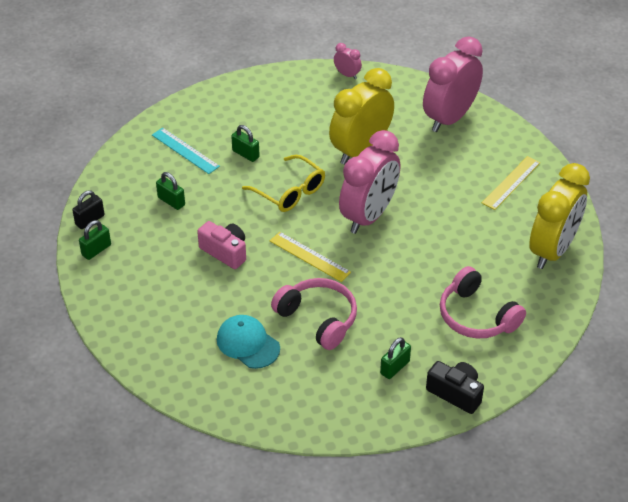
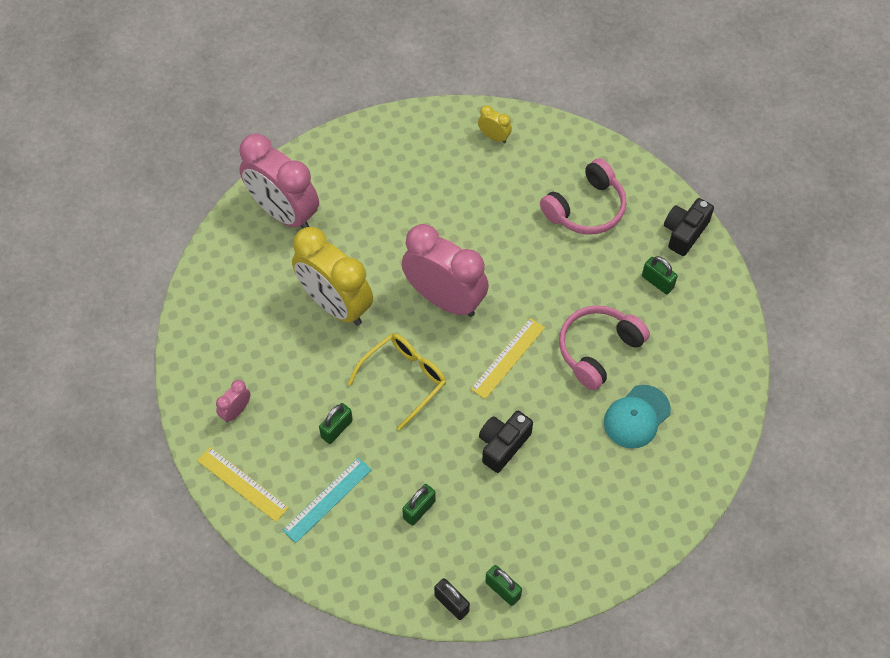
camera: 90 degrees left, 15 degrees up
(225, 252) = (503, 445): pink camera -> black camera
(347, 75) = (193, 316): pink clock -> pink clock (236, 411)
(511, 182) = (393, 163): yellow ruler -> yellow ruler (242, 484)
(552, 250) = (494, 137): yellow clock -> yellow clock, size x0.42

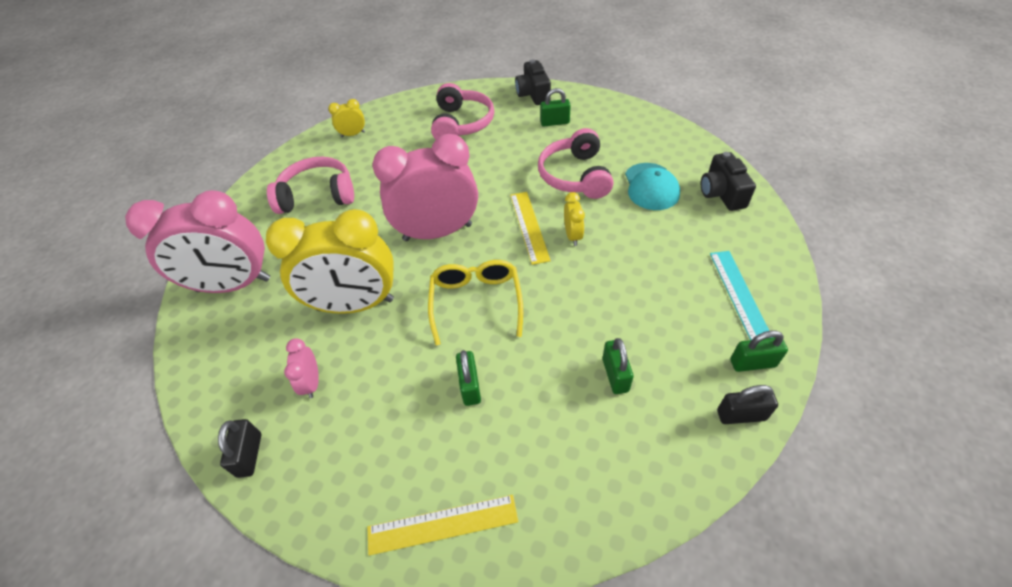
camera: 45 degrees left, 10 degrees down
(193, 347) = (250, 455): none -> black padlock
(236, 411) = (358, 466): pink clock -> pink clock (312, 383)
(327, 500) = (537, 449): turquoise ruler -> turquoise ruler (739, 294)
(406, 181) = (317, 195): none -> pink headphones
(503, 445) = (603, 275): black camera -> black camera (721, 193)
(525, 396) = (572, 236): none -> yellow clock

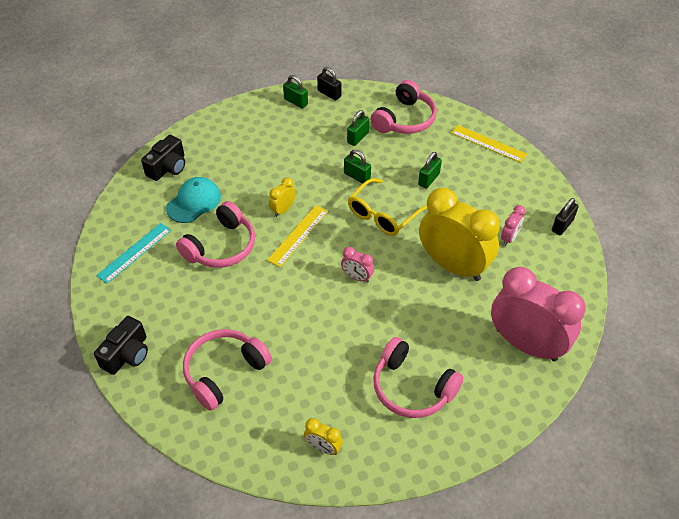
camera: 140 degrees left, 0 degrees up
(437, 232) = (357, 277): pink clock -> pink clock, size x0.42
(554, 122) = (161, 305): green padlock -> green padlock (357, 176)
(598, 462) = (405, 119): none -> pink headphones
(739, 294) = (254, 123): turquoise ruler -> turquoise ruler (134, 252)

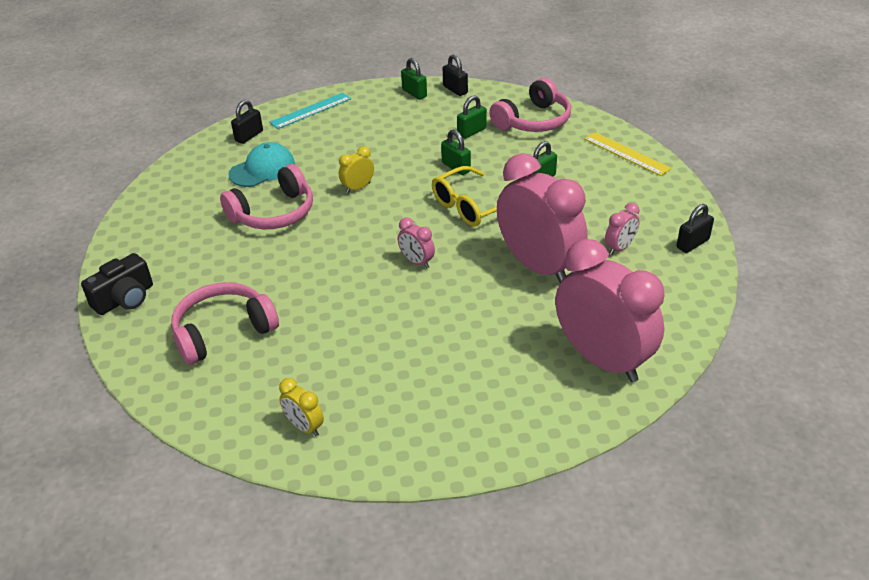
camera: 15 degrees right, 10 degrees down
(134, 252) = (178, 206): turquoise ruler -> turquoise ruler (310, 110)
(168, 167) = (249, 136): black camera -> black padlock
(298, 235) = (365, 213): yellow ruler -> none
(412, 388) = (438, 382): pink headphones -> none
(453, 266) = (538, 266): yellow clock -> pink clock

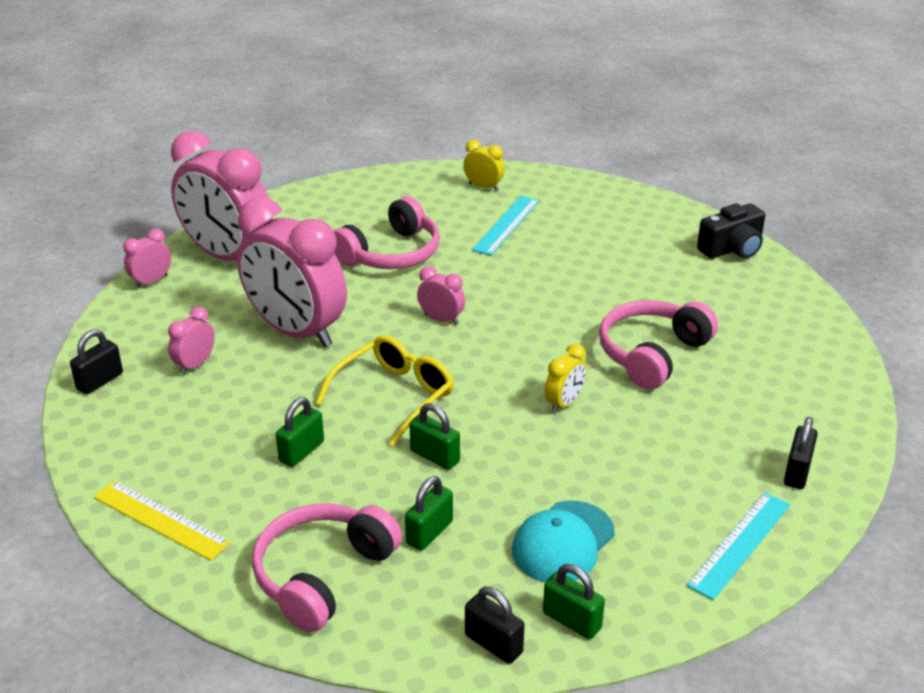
camera: 165 degrees right, 5 degrees down
(125, 299) = (732, 249): black camera -> black camera turned 150 degrees counterclockwise
(223, 331) = (606, 236): pink headphones -> pink headphones (391, 254)
(262, 169) = (722, 415): turquoise cap -> turquoise cap (563, 542)
(310, 361) = (506, 225): none -> turquoise ruler
(675, 338) = (151, 281): none -> pink clock

